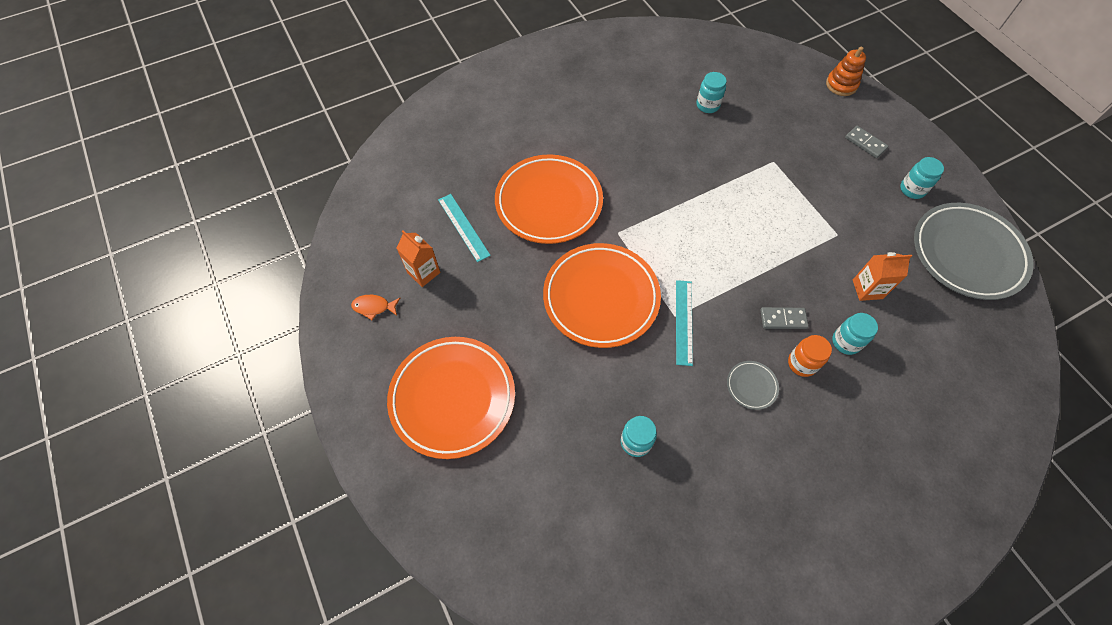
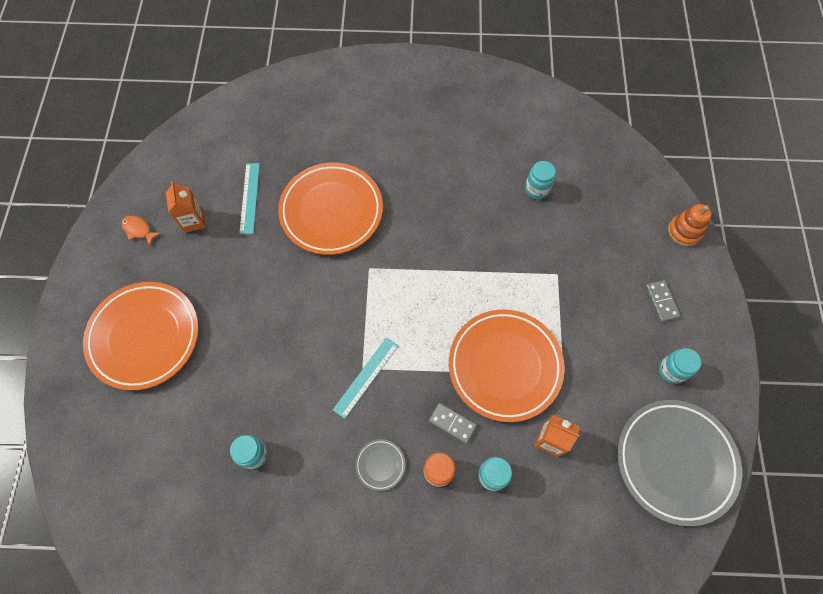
camera: 30 degrees right, 5 degrees up
(601, 298) = (314, 318): orange plate -> orange plate (504, 366)

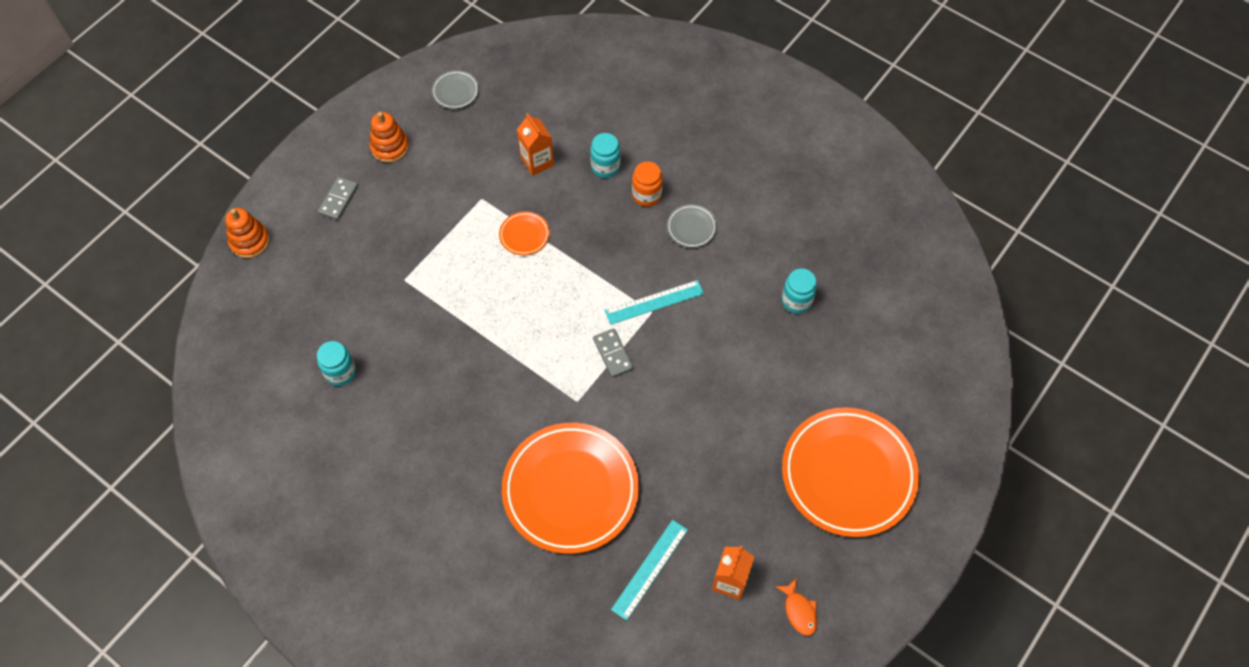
camera: 145 degrees left, 5 degrees down
(452, 423) = (607, 221): grey domino -> grey domino (613, 354)
(504, 366) = (524, 235): orange plate -> orange plate, size x0.41
(671, 370) = (390, 147): turquoise jar -> orange stacking toy
(675, 462) = (455, 92): grey plate -> grey plate, size x0.41

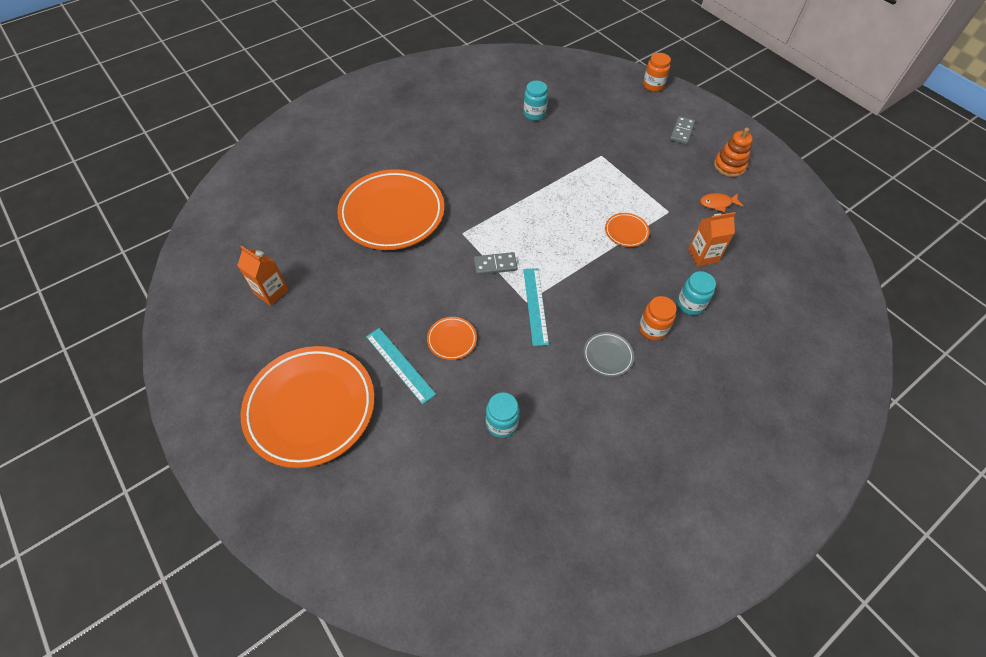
camera: 105 degrees right, 5 degrees down
(249, 241) = (653, 85): orange stacking toy -> orange jar
(339, 199) = (681, 132): grey domino -> grey domino turned 75 degrees clockwise
(455, 92) = (786, 215): grey plate -> none
(649, 569) = (309, 245): turquoise ruler -> turquoise ruler (400, 364)
(723, 369) = (452, 340): none -> orange plate
(799, 611) = (222, 331): orange fish -> orange fish (717, 203)

